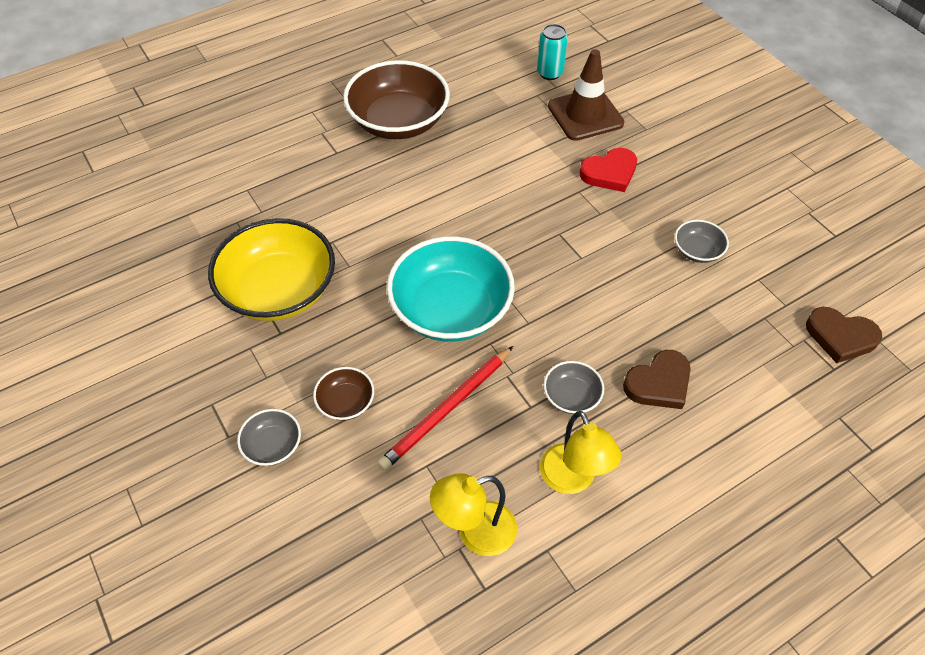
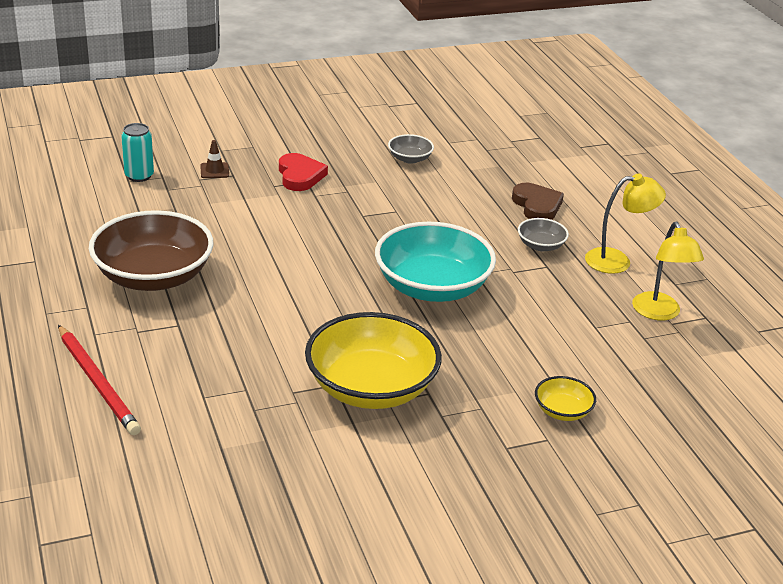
camera: 80 degrees left, 20 degrees down
(273, 445) = (562, 411): grey bowl -> yellow bowl
(346, 402) = (522, 361): brown bowl -> none
(447, 410) = (542, 307): red pencil -> red pencil (98, 382)
(585, 115) = (214, 171): brown traffic cone -> brown traffic cone, size x0.44
(840, 337) = (512, 127): brown heart -> none

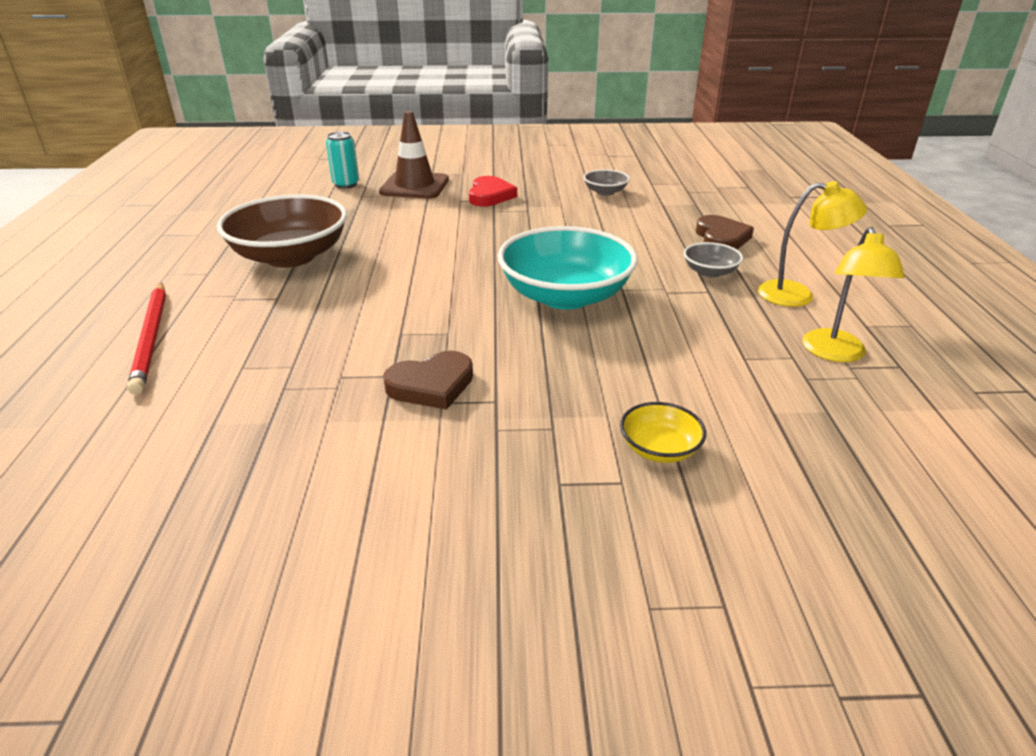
camera: 20 degrees right, 0 degrees up
(214, 171) = (414, 186): brown traffic cone -> brown traffic cone, size x2.25
(371, 388) = (431, 385): yellow bowl -> brown heart

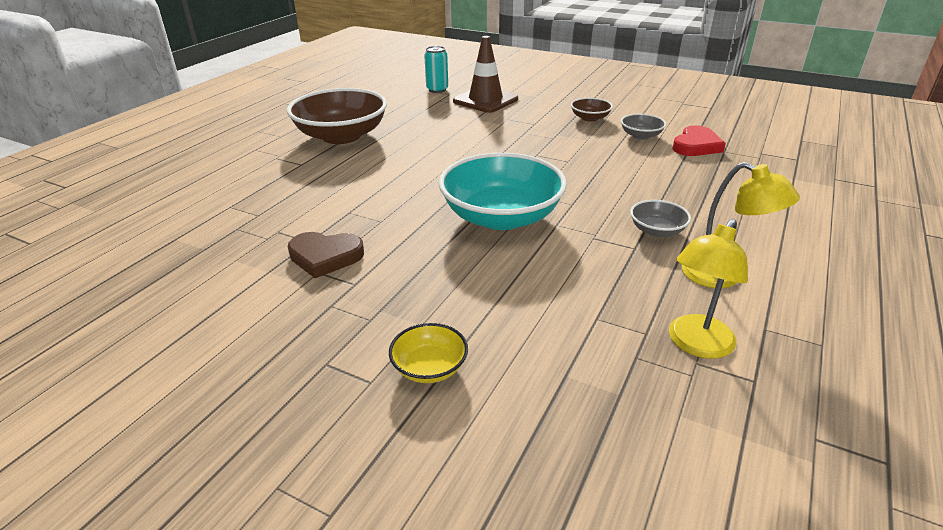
camera: 30 degrees right, 0 degrees up
(151, 338) = (203, 172): red pencil -> none
(490, 196) = (536, 119): red heart -> red heart (696, 146)
(541, 184) = (590, 118): none -> brown bowl
(721, 238) = (706, 202): brown heart -> none

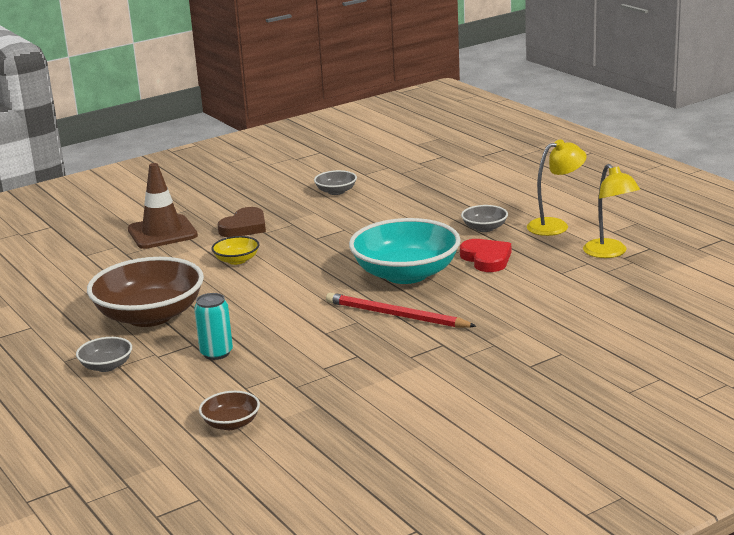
camera: 60 degrees left, 10 degrees down
(252, 146) = (106, 366): none -> grey bowl
(325, 257) = (391, 351): brown heart -> brown heart (244, 227)
(405, 237) = (396, 315): none -> red pencil
(429, 368) = (564, 332): yellow bowl -> yellow bowl (237, 260)
(437, 89) = (93, 249): turquoise can -> turquoise can (216, 353)
(590, 118) = (274, 200): brown bowl -> brown bowl (231, 423)
(696, 146) = (380, 179): red heart -> red heart (486, 259)

